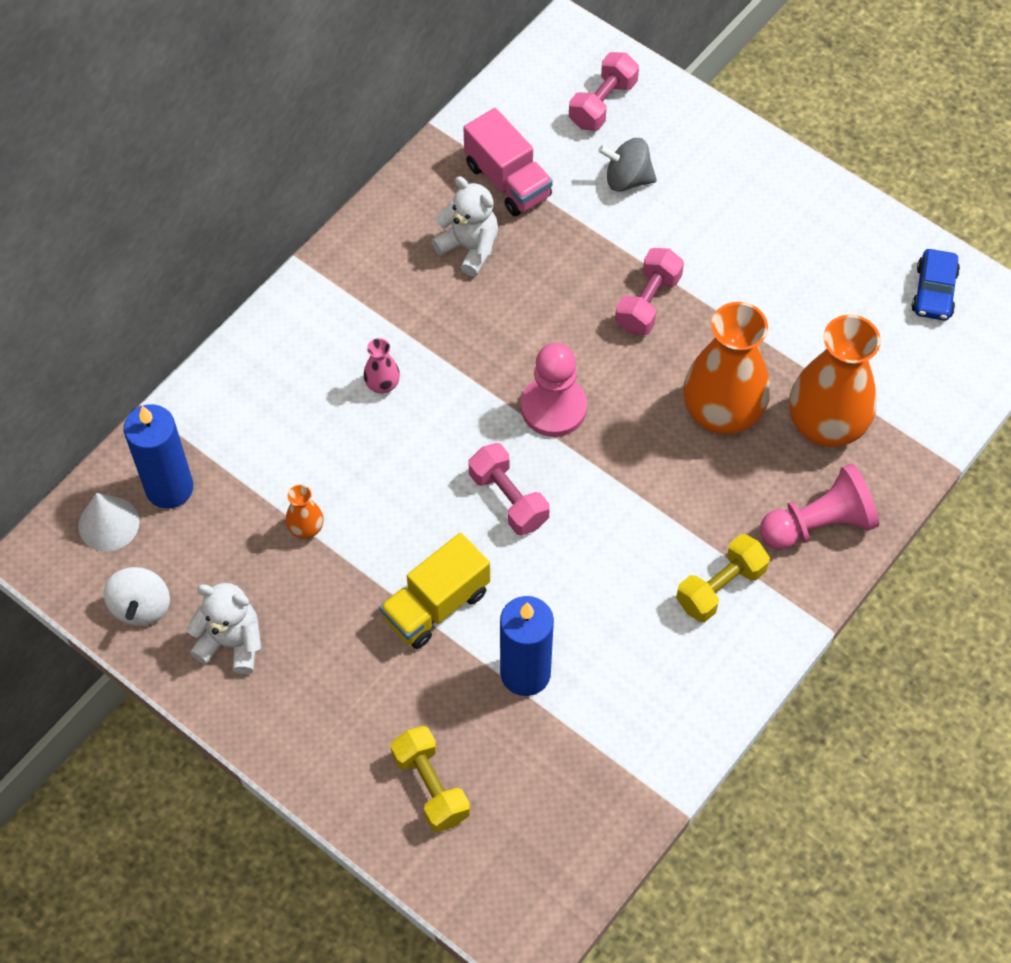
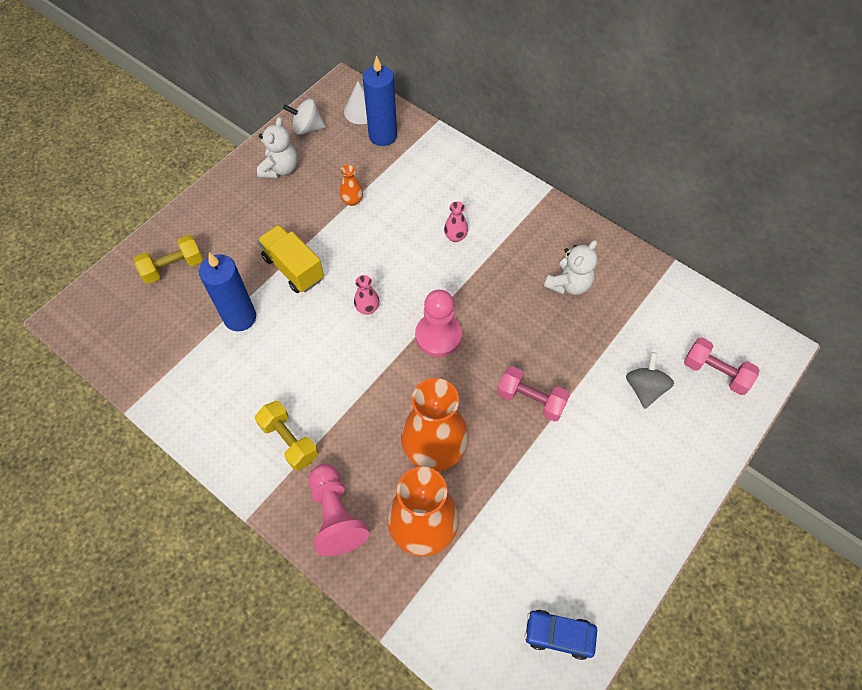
camera: 90 degrees right, 0 degrees up
(508, 181) = (630, 308): pink truck -> none
(508, 499) = (367, 308): pink dumbbell -> pink vase

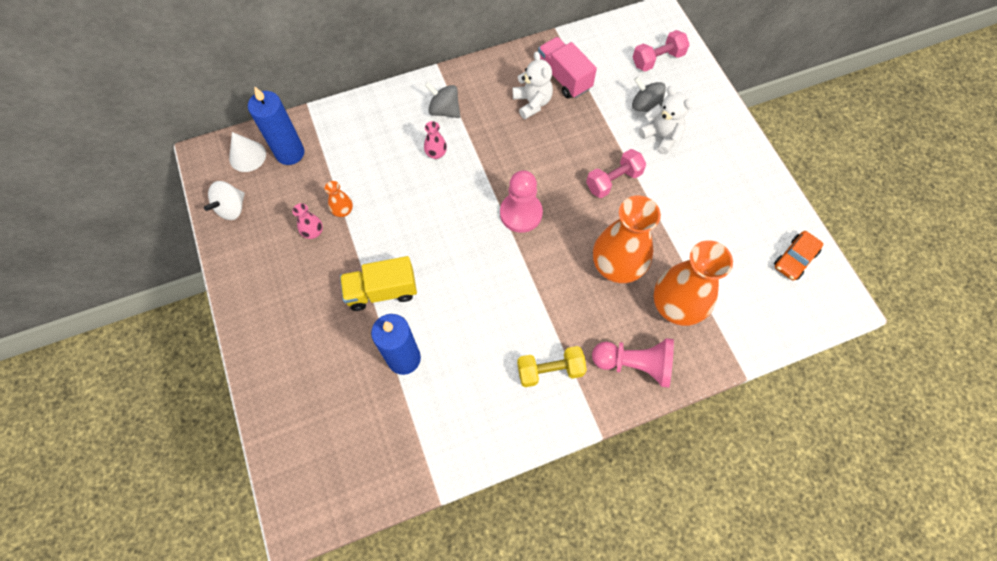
camera: 60 degrees left, 5 degrees up
(173, 267) = (308, 395): yellow dumbbell -> none
(280, 169) = (262, 252): white teddy bear -> white teddy bear (661, 136)
(367, 308) = (461, 252): pink vase -> pink vase (313, 232)
(506, 219) = (444, 110): none -> grey spinning top
(559, 635) = (795, 259): blue car -> orange car
(620, 297) = (564, 78): none -> pink truck

